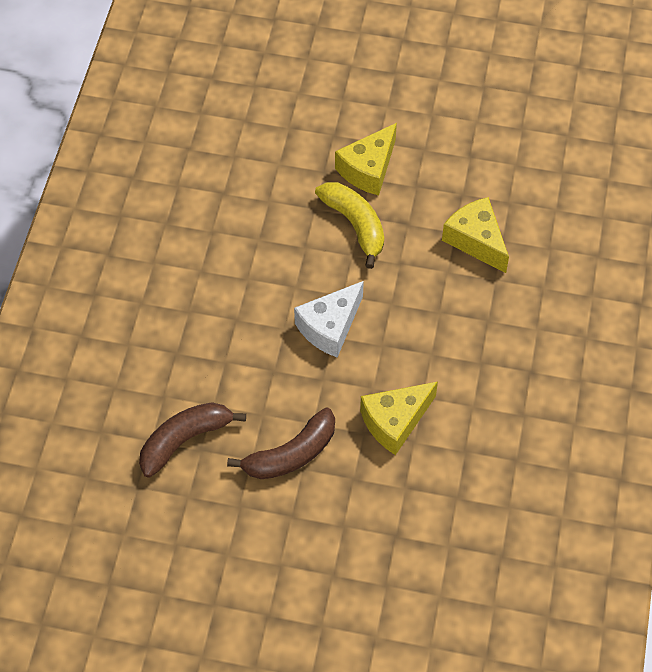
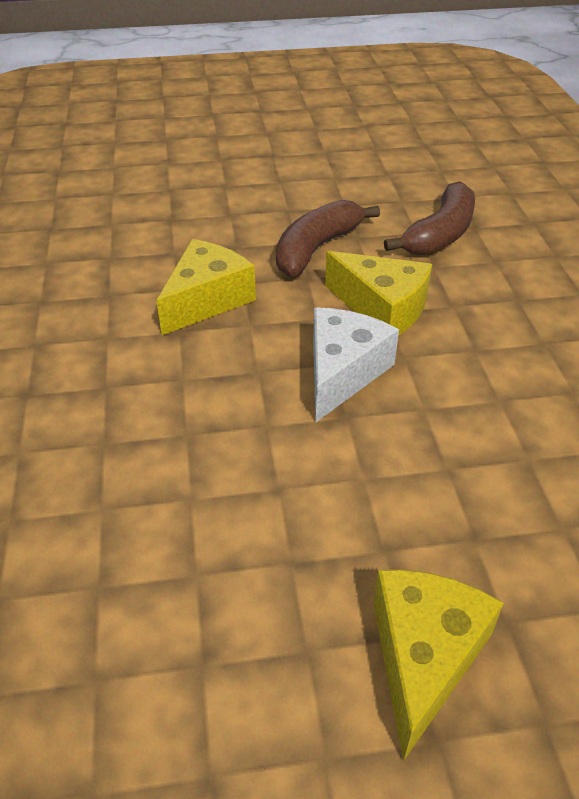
camera: 160 degrees right, 15 degrees down
(355, 225) = (386, 529): yellow banana -> none
(476, 240) = (150, 569): yellow cheese -> yellow cheese (382, 308)

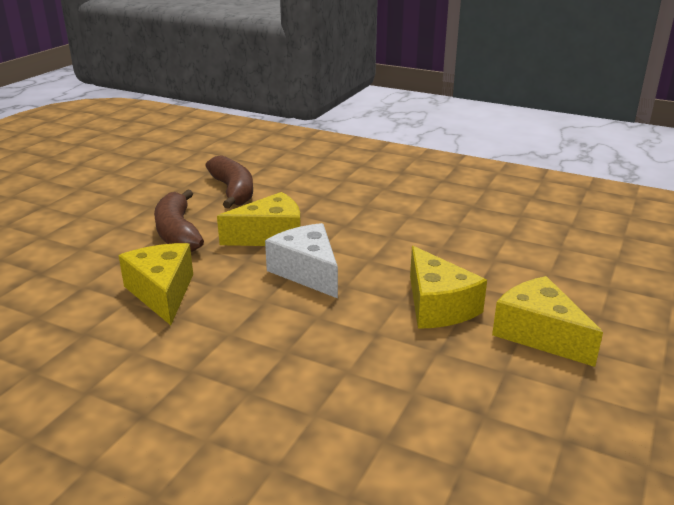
camera: 55 degrees left, 15 degrees down
(386, 518) = (438, 306): none -> yellow cheese

